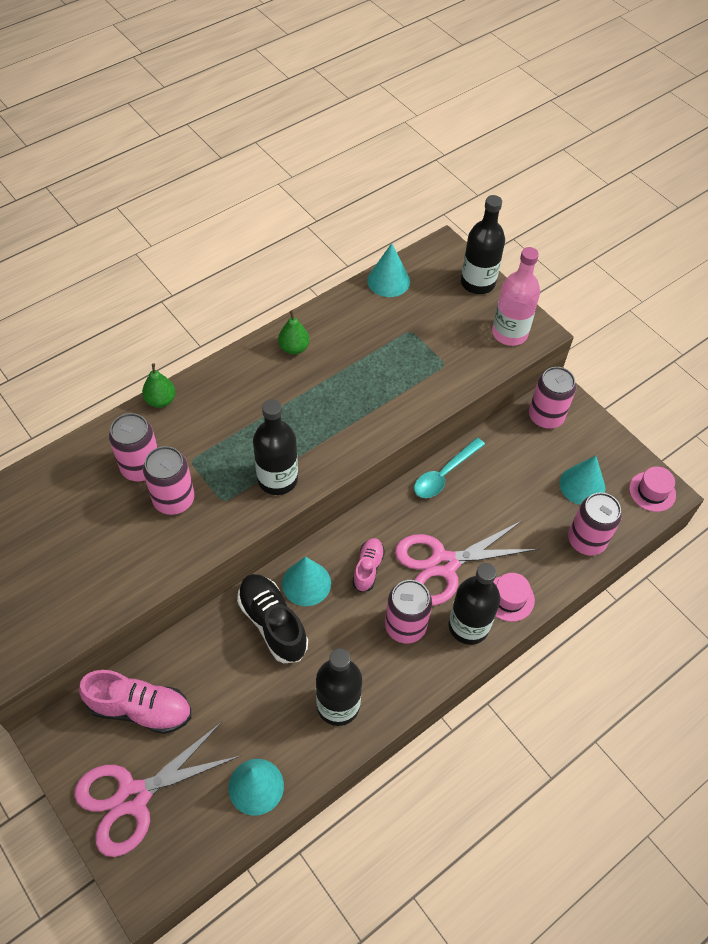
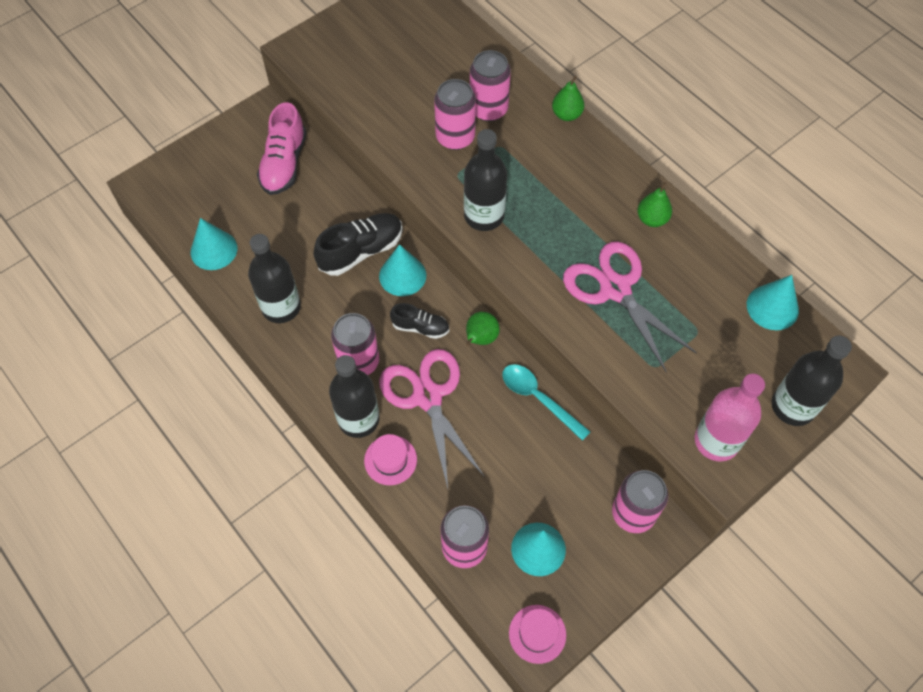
camera: 90 degrees right, 5 degrees up
(133, 797) = (212, 168): pink scissors -> pink scissors (615, 289)
(368, 568) = (420, 327): pink shoe -> black shoe
(382, 516) = (480, 338): none -> green pear

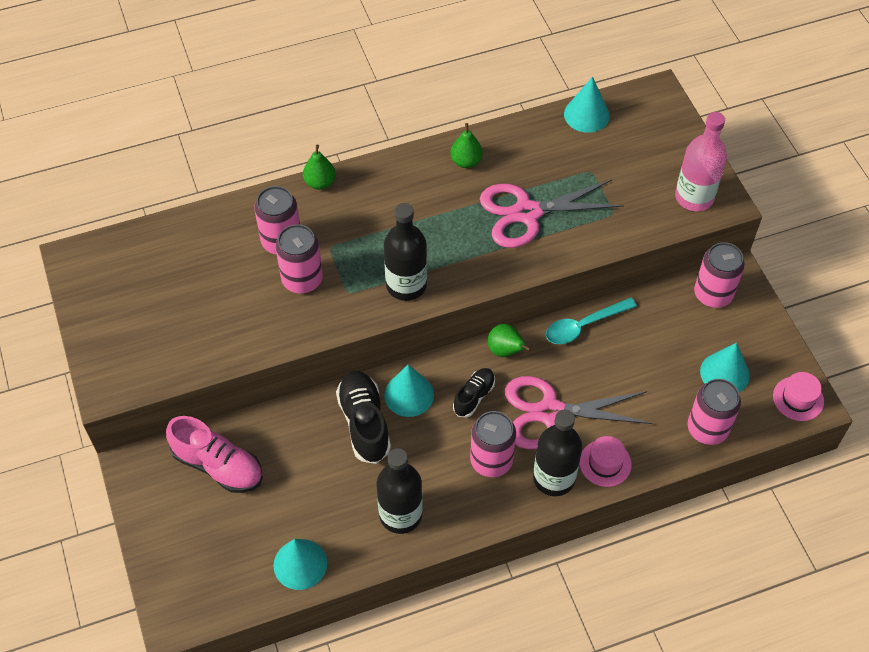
camera: 70 degrees left, 5 degrees down
(793, 406) = (680, 137): black bottle -> none

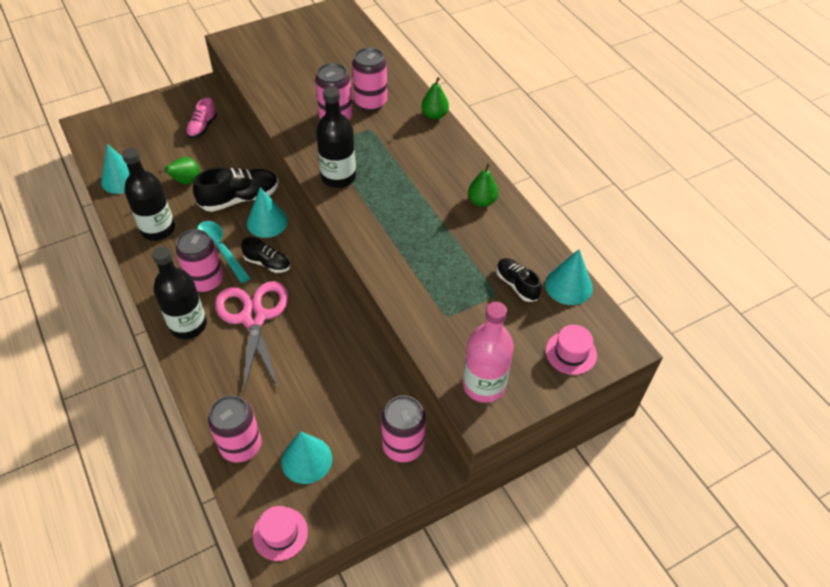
camera: 80 degrees right, 5 degrees down
(218, 465) = (202, 127): pink shoe -> pink shoe, size x0.60
(505, 351) = (315, 280): green pear -> green pear (186, 181)
(527, 213) = (432, 249): pink scissors -> none
(581, 153) = (516, 285): none -> black shoe
(584, 325) = (349, 336): turquoise spoon -> turquoise spoon (221, 249)
(605, 463) = (203, 362): pink hat -> pink hat (571, 353)

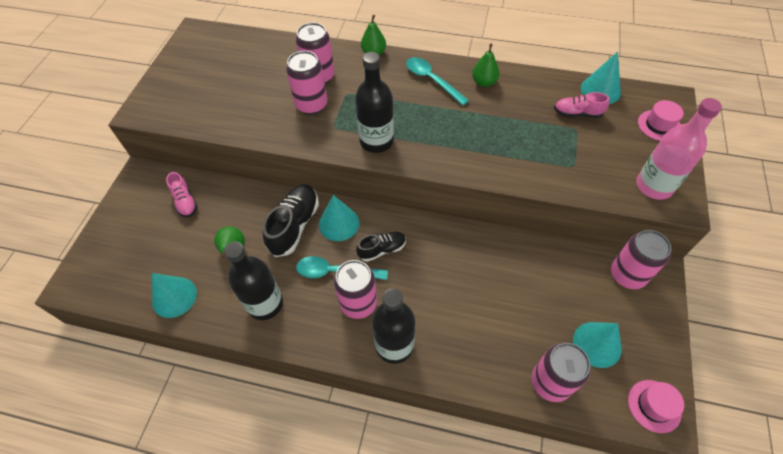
camera: 45 degrees left, 5 degrees up
(253, 318) = (429, 294): pink scissors -> none
(444, 168) = (432, 80): none -> turquoise spoon
(516, 285) = (577, 113): black shoe -> pink shoe

